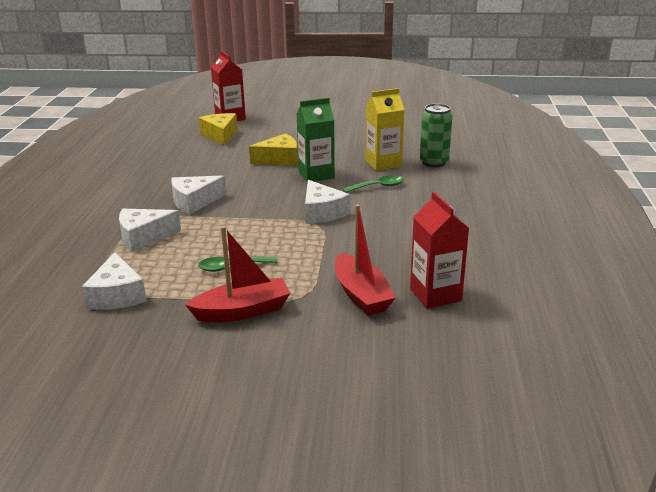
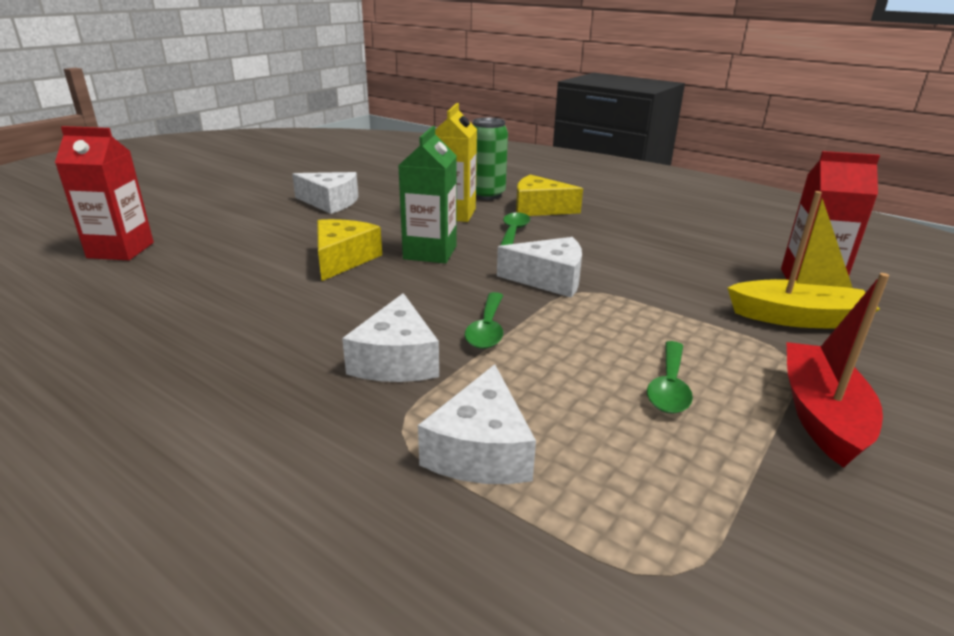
camera: 60 degrees left, 0 degrees up
(117, 295) = (716, 549): white cheese -> white cheese (330, 202)
(220, 135) = (172, 274): yellow cheese -> yellow cheese (539, 209)
(243, 212) = (487, 329): none -> green spoon
(361, 295) = (797, 318): red boat -> yellow boat

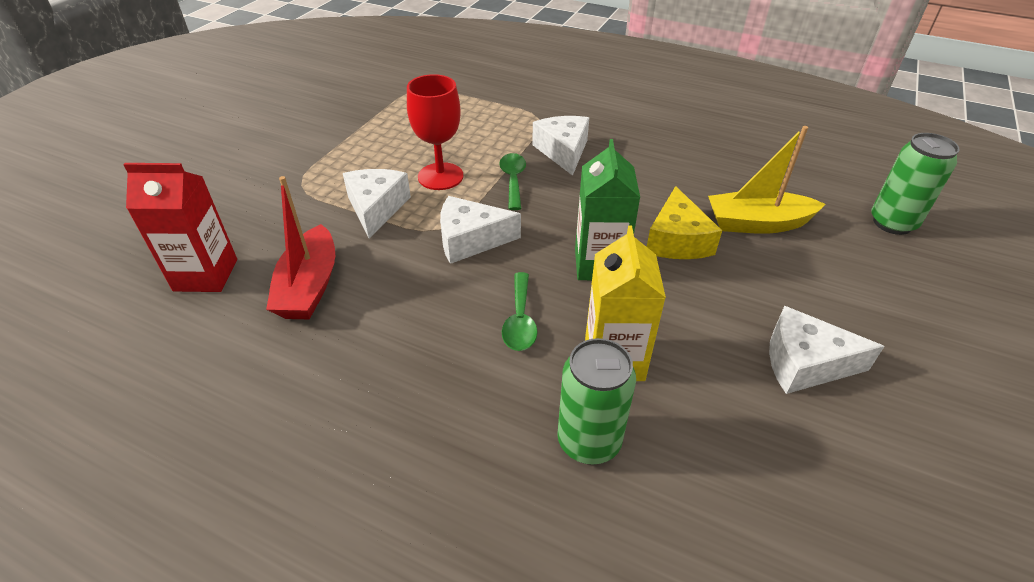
camera: 170 degrees right, 15 degrees up
(121, 250) = (892, 223): red carton -> green can
(481, 450) = (497, 115): white cheese -> white cheese (376, 208)
(539, 209) = (493, 400): yellow cheese -> none
(587, 345) = (440, 176): none -> red goblet
(669, 387) = (394, 154): green spoon -> none
(797, 318) = (264, 221): yellow boat -> yellow boat (757, 223)
(821, 415) = (312, 149): red boat -> red boat (309, 286)

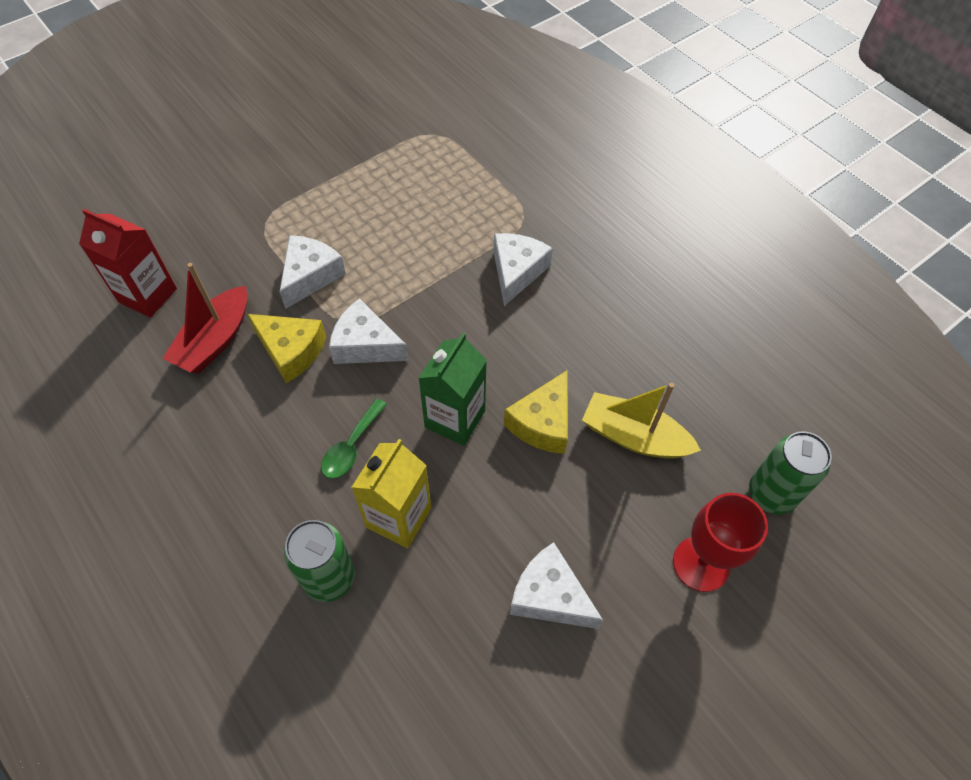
camera: 25 degrees right, 15 degrees up
(399, 268) = (291, 351): none -> yellow cheese
(440, 176) = (385, 259): red goblet -> red goblet (701, 564)
(513, 180) = (446, 290): green spoon -> none

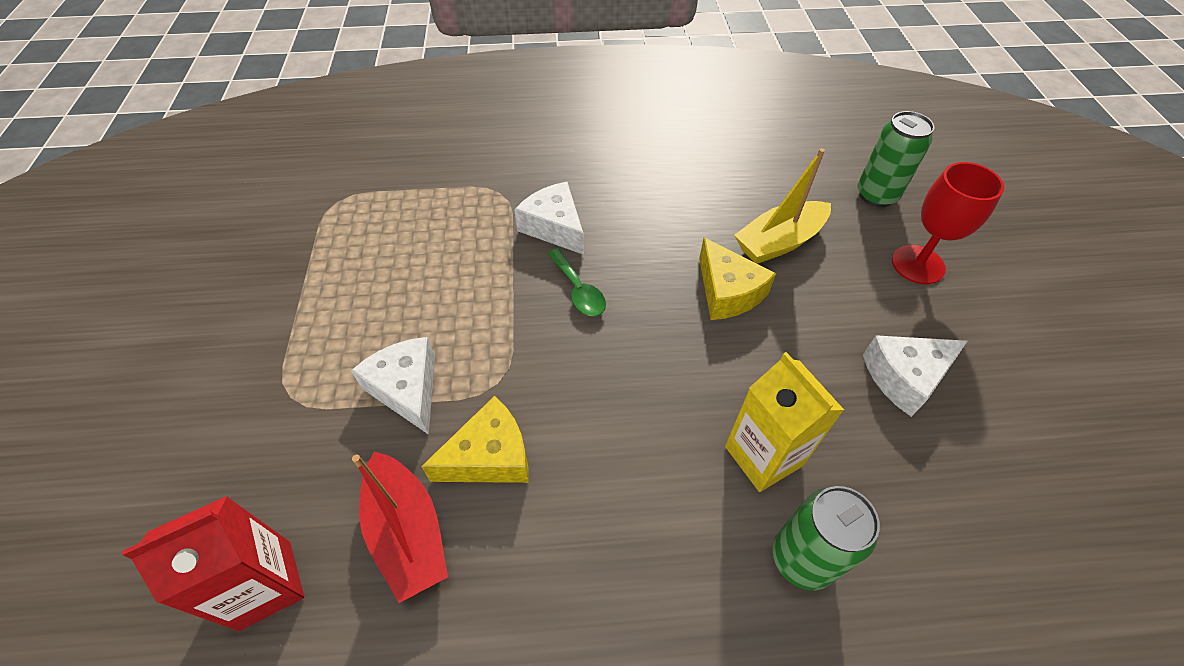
camera: 55 degrees left, 5 degrees down
(351, 447) = (654, 458): green spoon -> green spoon (578, 290)
(365, 345) = (539, 383): white cheese -> none
(455, 419) = (680, 353): green carton -> none

